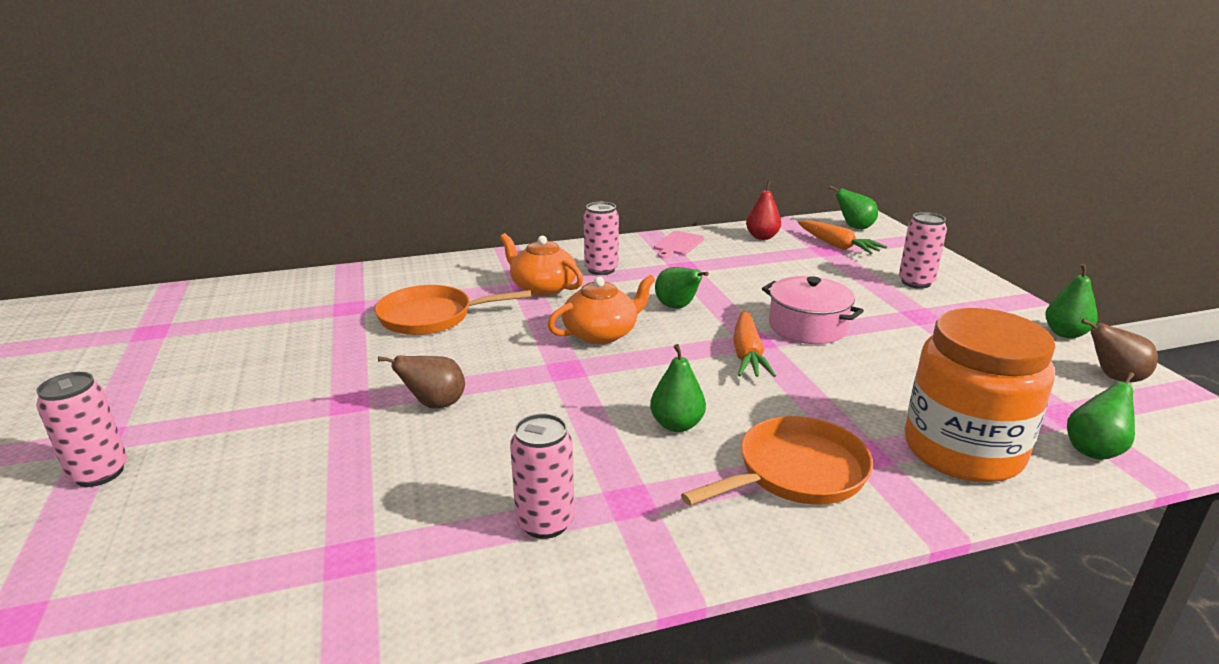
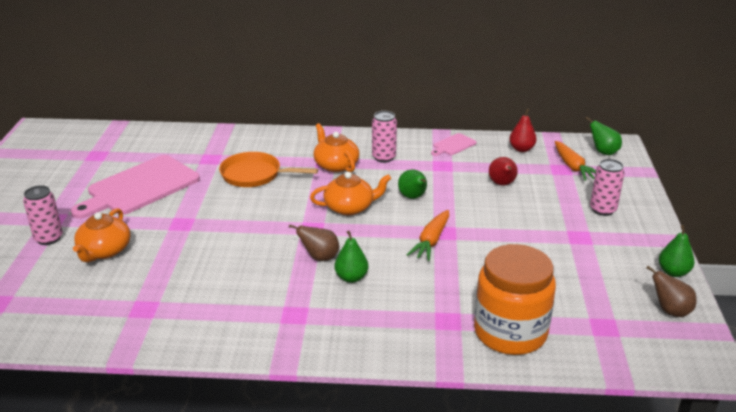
camera: 20 degrees right, 5 degrees up
(224, 472) = (104, 251): none -> orange teapot
(248, 363) = (140, 187): none -> pink cutting board
(435, 404) = (225, 235): brown pear -> brown pear (319, 257)
(545, 522) = (244, 315): pink can -> none
(774, 275) = (502, 184): none -> red pear
(795, 472) = (396, 321): orange pan -> none
(807, 327) = (488, 229): pink pot -> none
(1094, 450) = (596, 352): green pear -> none

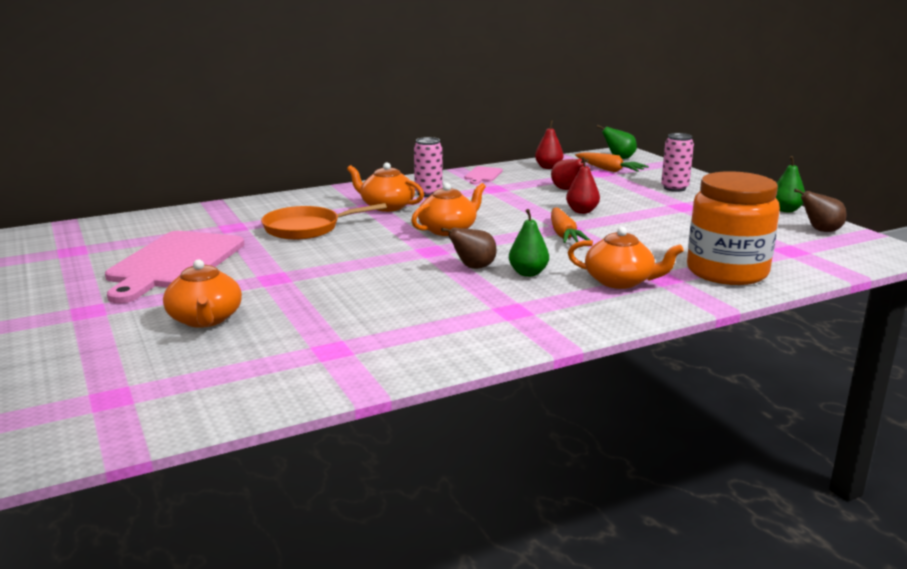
camera: 30 degrees left, 10 degrees down
(49, 238) = (107, 327): pink can -> none
(409, 312) = (620, 281): none -> orange teapot
(413, 197) = (499, 212): green pear -> none
(481, 216) = (582, 211): none -> red pear

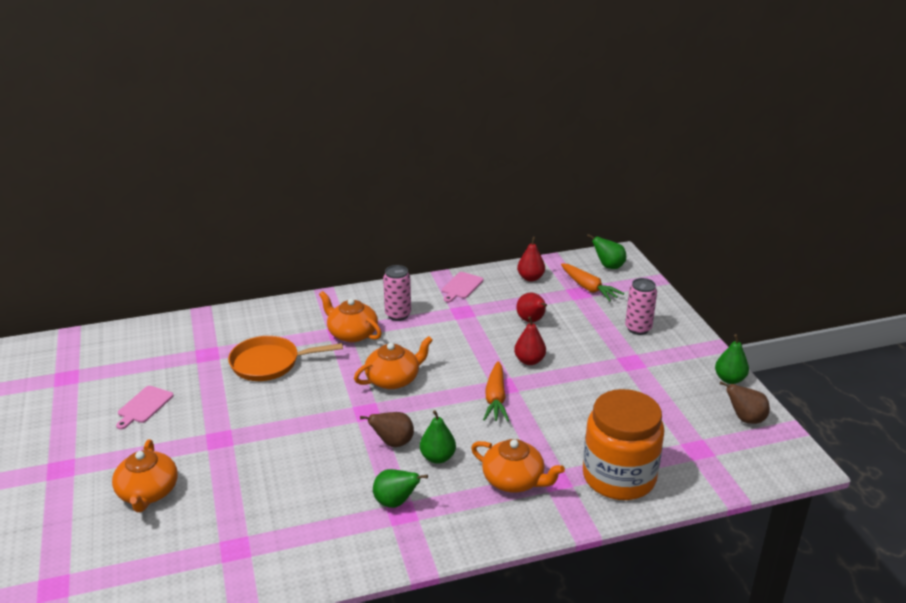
camera: 10 degrees right, 10 degrees up
(174, 263) = (144, 406): pink cutting board -> pink cutting board, size x0.44
(501, 304) = (395, 502): none -> green pear

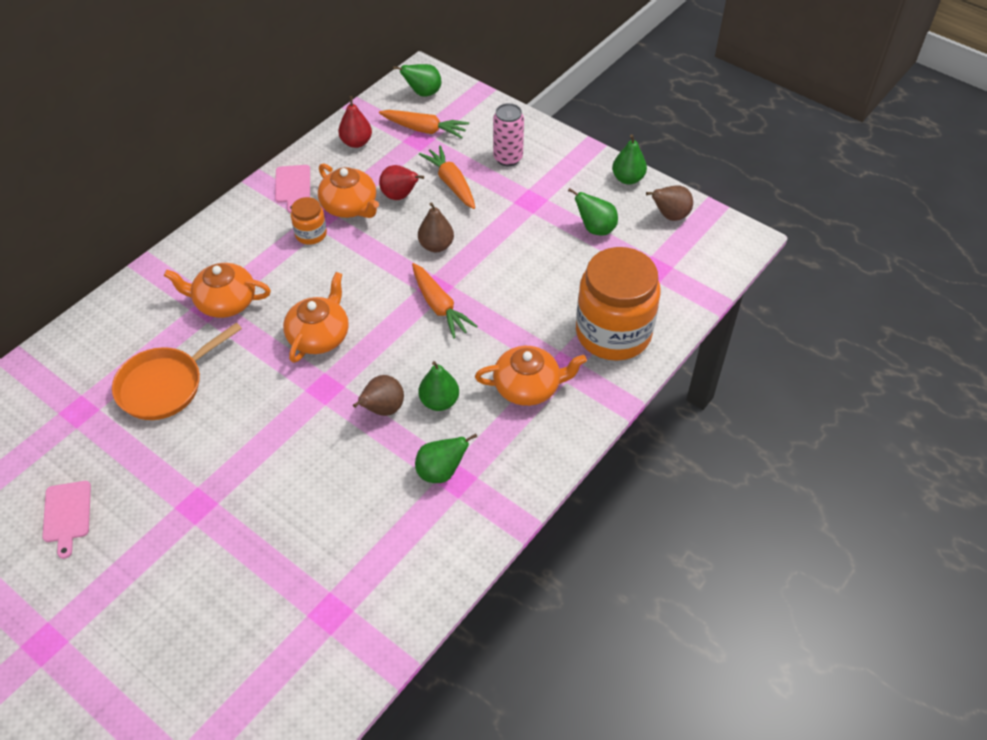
camera: 35 degrees left, 20 degrees up
(148, 492) = (177, 610): orange teapot -> orange teapot (350, 206)
(398, 315) = (254, 254): pink can -> none
(446, 318) = (311, 234): none -> orange jar
(529, 361) = (436, 246): red pear -> brown pear
(578, 327) = (451, 183): none -> orange carrot
(669, 401) = (595, 229): none -> green pear

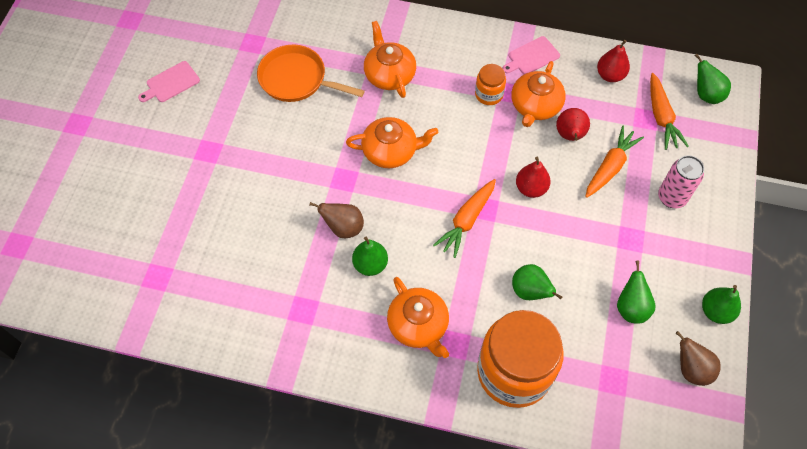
camera: 65 degrees right, 10 degrees up
(436, 246) = (531, 188): brown pear -> red pear
(441, 472) = (305, 296): green pear -> green pear (530, 291)

